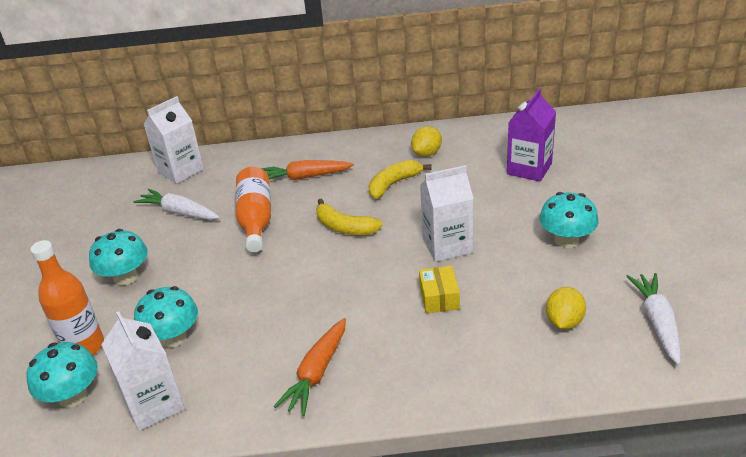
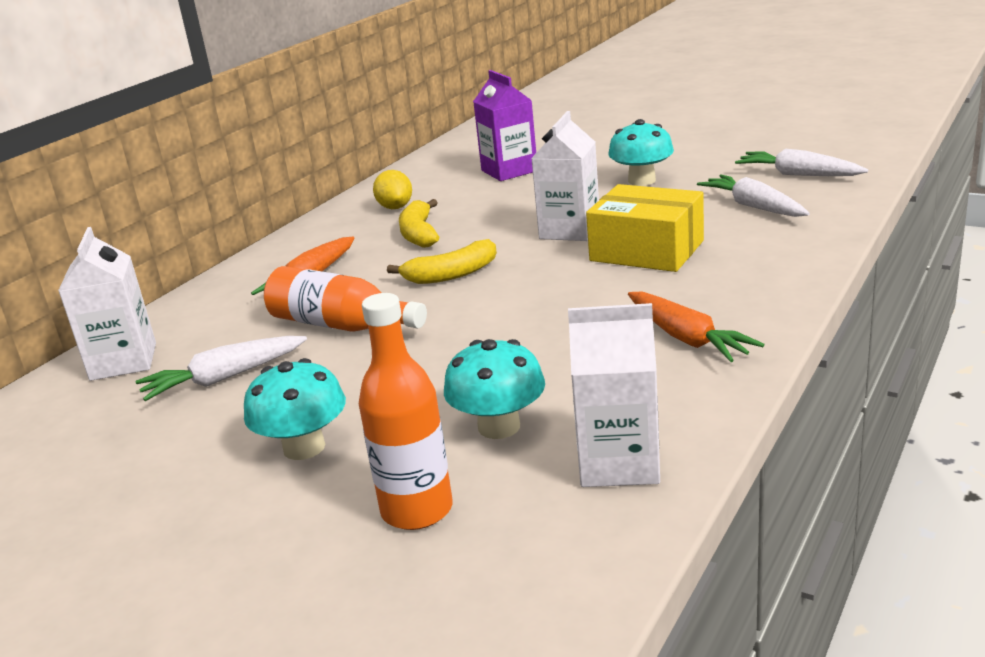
camera: 55 degrees left, 10 degrees down
(72, 396) = (519, 537): turquoise mushroom -> none
(439, 297) = (647, 251): yellow box -> yellow box, size x1.84
(564, 322) = (754, 207): yellow lemon -> white carrot

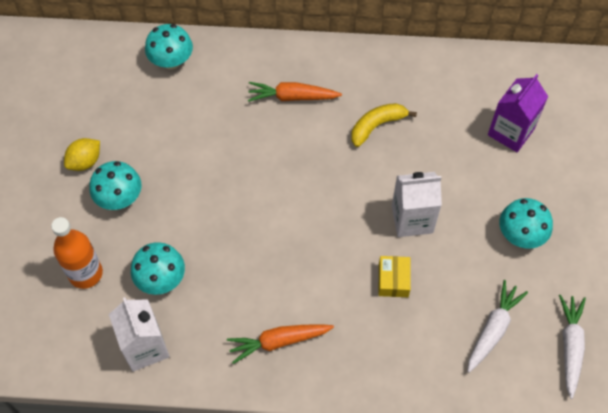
camera: 60 degrees right, 35 degrees up
(123, 361) = (171, 61): white carton -> turquoise mushroom
(224, 378) = (169, 122): white carrot -> none
(341, 325) = (241, 147): orange bottle -> none
(395, 207) = (416, 87): yellow lemon -> yellow lemon (85, 162)
(451, 274) = (322, 175): yellow banana -> none
(647, 251) = (393, 280): yellow box -> yellow box, size x0.54
(687, 338) = (279, 341): orange carrot -> orange carrot turned 45 degrees clockwise

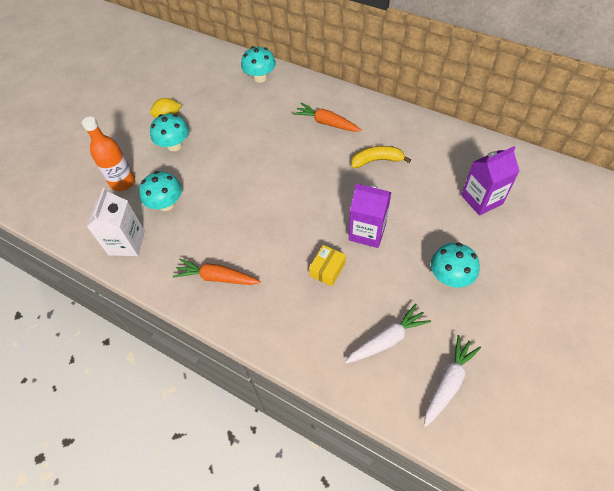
camera: 30 degrees right, 5 degrees down
(412, 219) = (367, 232): white carton -> purple carton

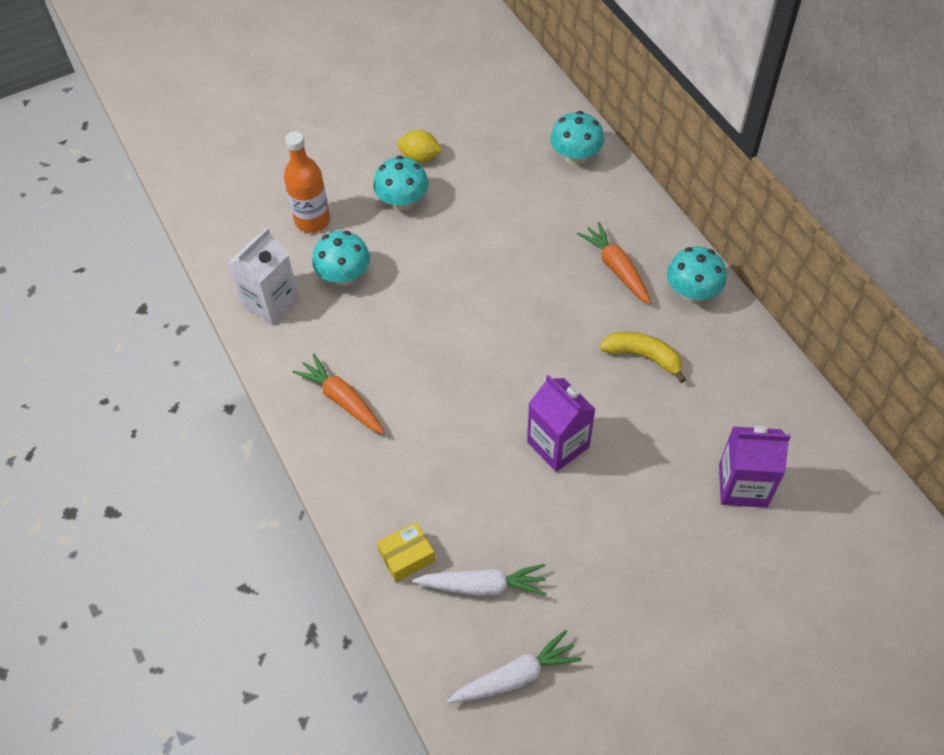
camera: 30 degrees right, 0 degrees up
(327, 269) = (474, 463): yellow box -> yellow box (407, 557)
(450, 277) = (618, 559): turquoise mushroom -> turquoise mushroom (692, 292)

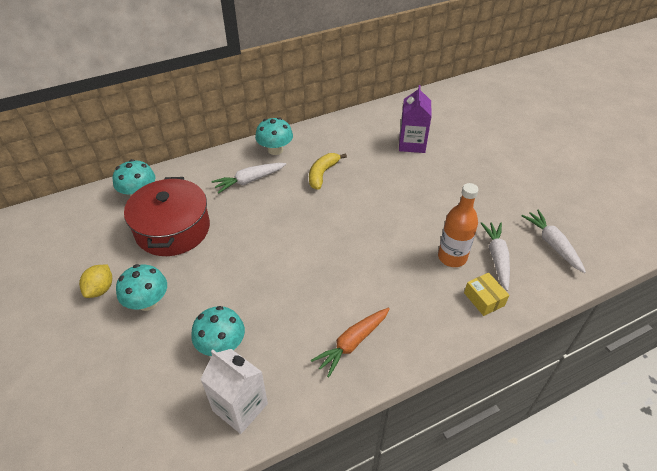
camera: 90 degrees left, 10 degrees down
(312, 221) = (148, 374): orange bottle -> orange bottle (452, 257)
(515, 202) = (173, 229): none -> red pot
(558, 444) = (389, 217): purple carton -> none
(616, 268) = (249, 181): orange carrot -> white carrot

